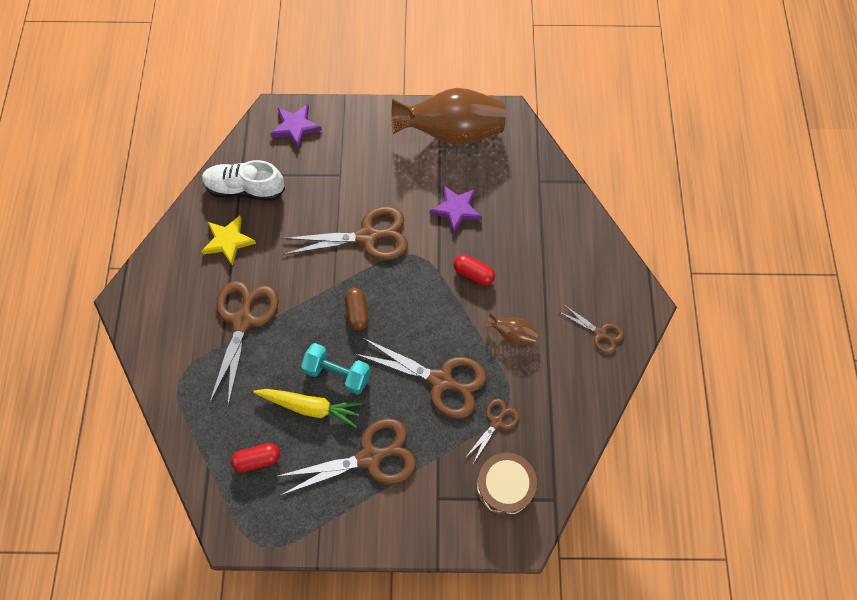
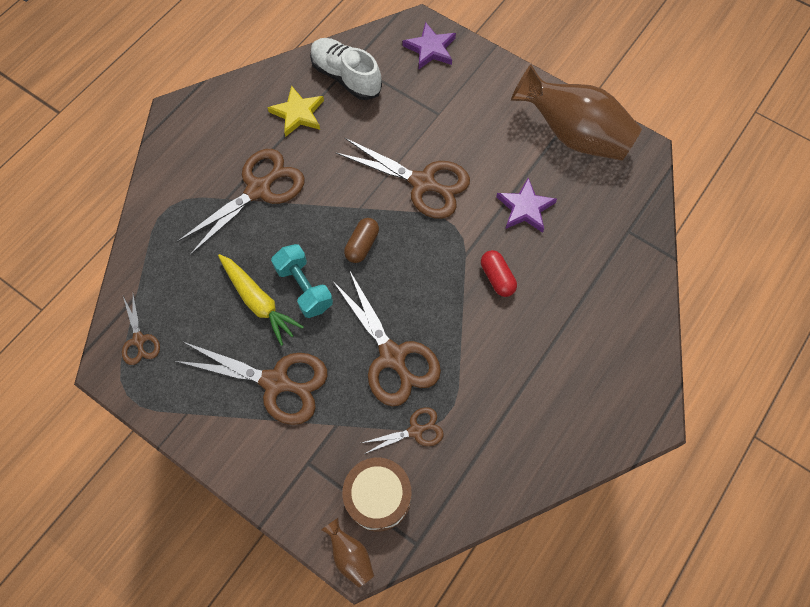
camera: 35 degrees right, 0 degrees up
(257, 459) = (180, 317): red capsule -> none
(512, 334) = (492, 358): brown vase -> brown vase (350, 555)
(600, 333) = (582, 415): brown scissors -> brown scissors (139, 340)

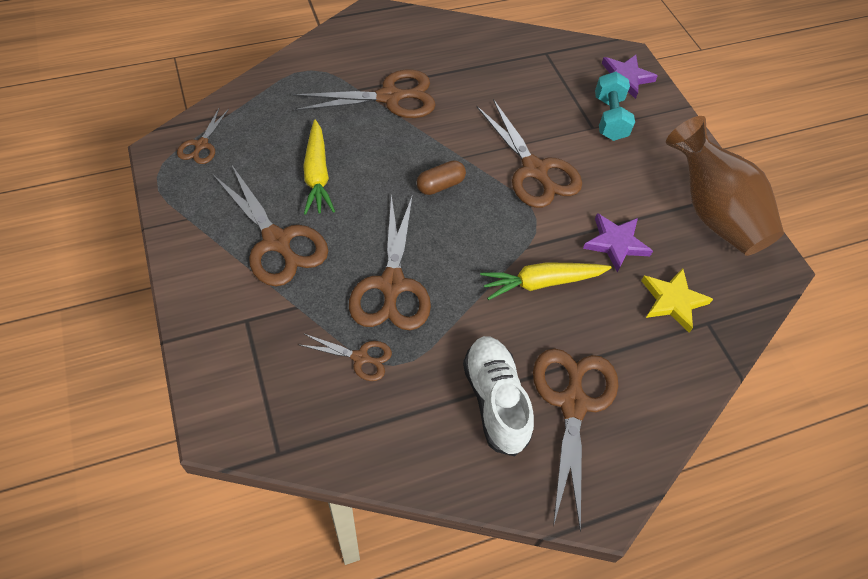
camera: 30 degrees right, 10 degrees down
(298, 113) = (469, 63): yellow star -> yellow star (672, 301)
(304, 288) = (363, 187): turquoise dumbbell -> turquoise dumbbell (609, 118)
(346, 77) = (532, 60): white shoe -> white shoe (495, 400)
(350, 555) = (213, 419): brown vase -> none
(378, 497) = (280, 388): brown drum -> none
(497, 278) = (542, 283): red capsule -> yellow carrot
(584, 359) = (573, 404): none -> brown scissors

